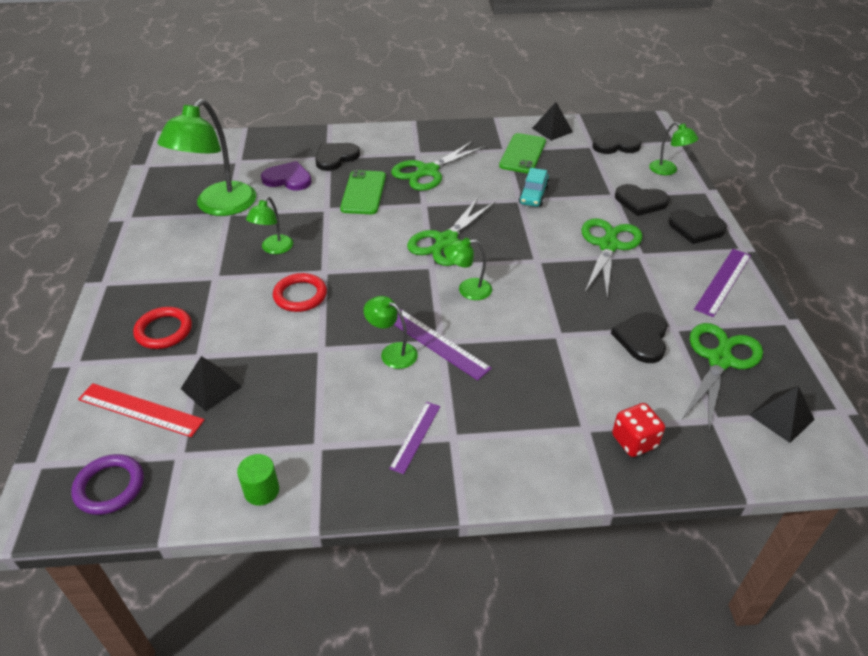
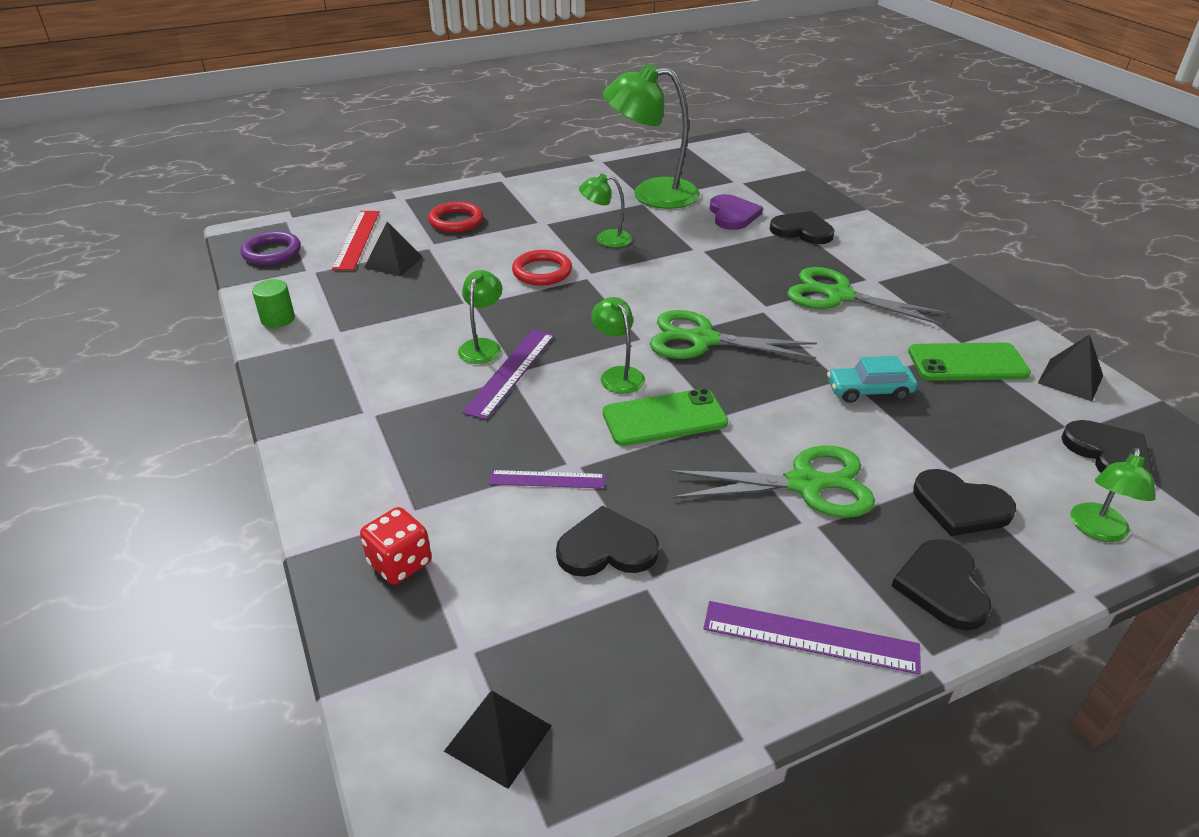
camera: 70 degrees right, 5 degrees down
(363, 193) = (750, 264): green phone -> green phone (664, 418)
(415, 436) = (363, 388): purple ruler -> purple ruler (547, 479)
(640, 201) = (960, 506): black heart -> black heart turned 60 degrees counterclockwise
(719, 360) = (600, 645): green scissors -> none

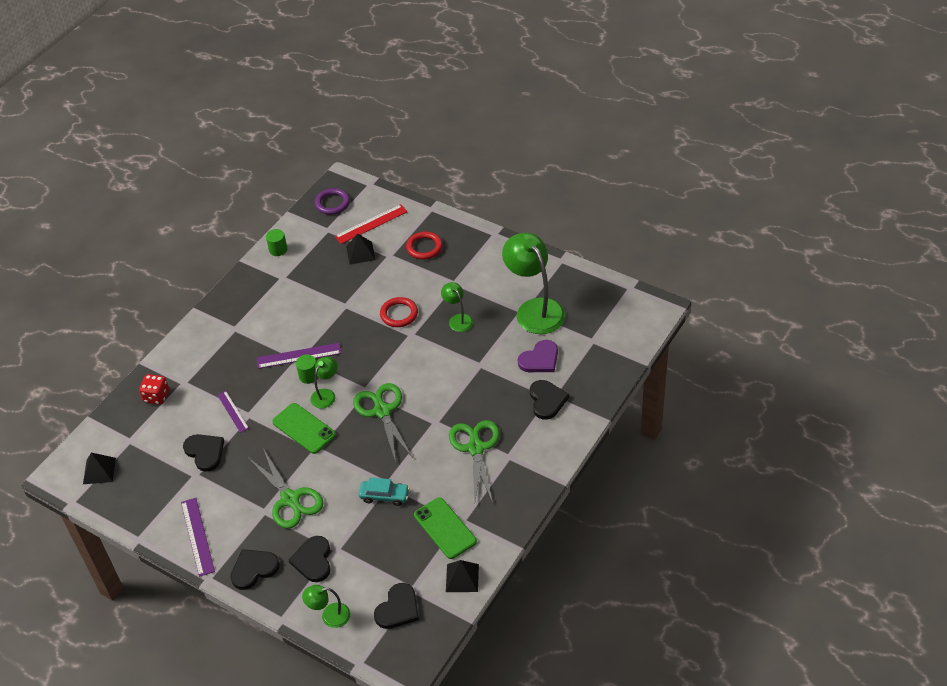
camera: 60 degrees right, 10 degrees up
(482, 346) = (312, 333): green lamp -> none
(562, 377) = (309, 376): none -> green cylinder
(869, 391) = (384, 496): turquoise car -> turquoise car turned 135 degrees clockwise

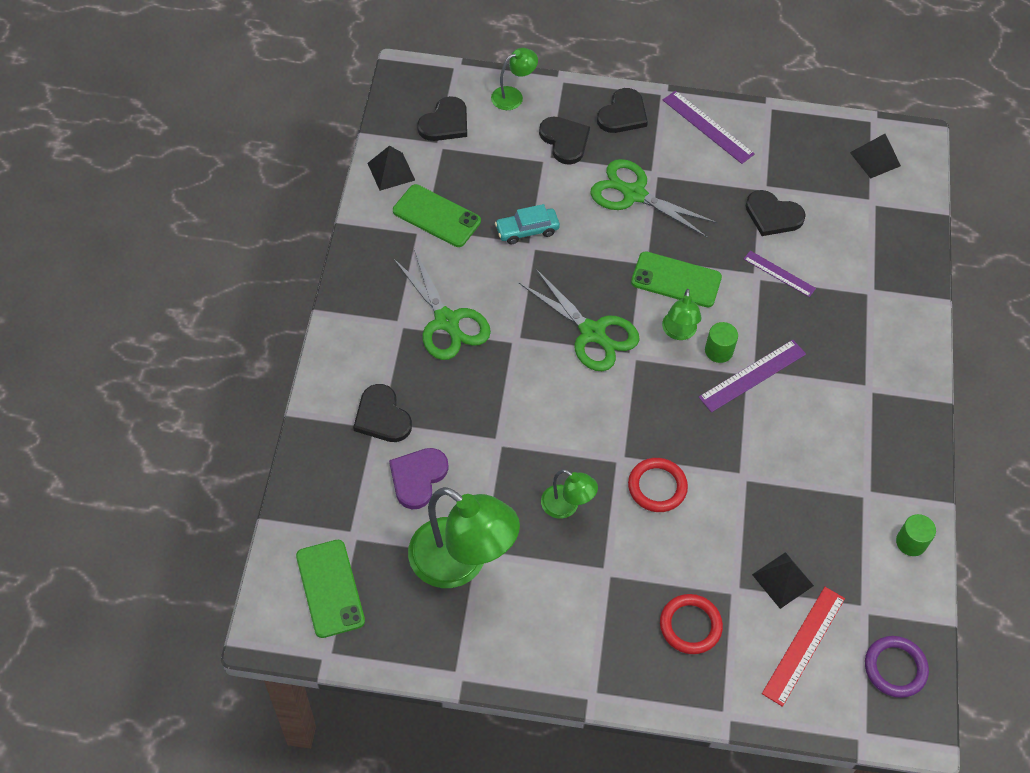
camera: 150 degrees right, 10 degrees up
(156, 396) = (888, 263): red dice -> none
(398, 608) = (445, 123): black heart -> black heart turned 150 degrees counterclockwise
(616, 318) = (330, 588): none -> green phone

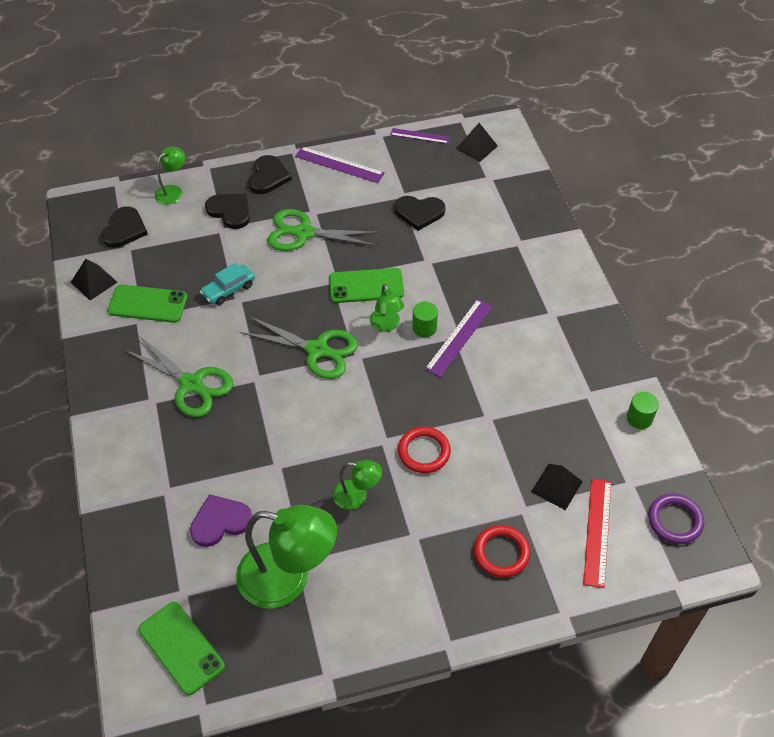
camera: 20 degrees left, 5 degrees down
(382, 416) = (167, 482): black heart -> none
(418, 478) = (220, 522): purple heart -> purple heart turned 60 degrees clockwise
(779, 273) = (444, 253): purple ruler -> purple ruler (420, 136)

